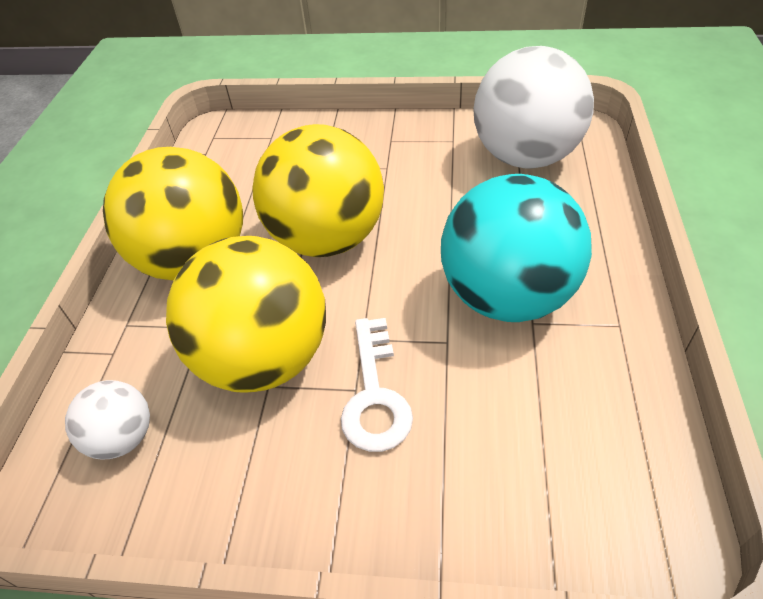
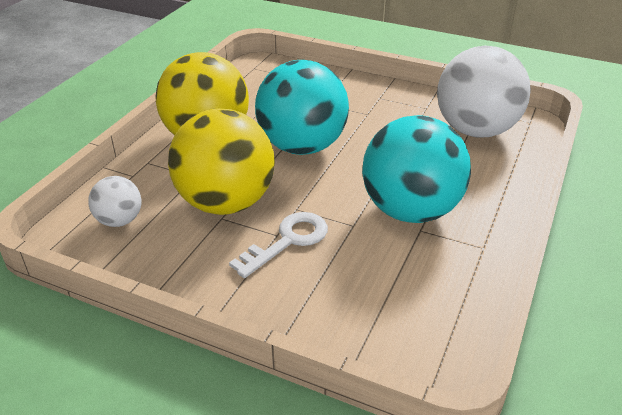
camera: 15 degrees right, 10 degrees down
(327, 239) = (302, 146): yellow ball -> turquoise ball
(375, 395) = (288, 241): white key -> white key turned 150 degrees counterclockwise

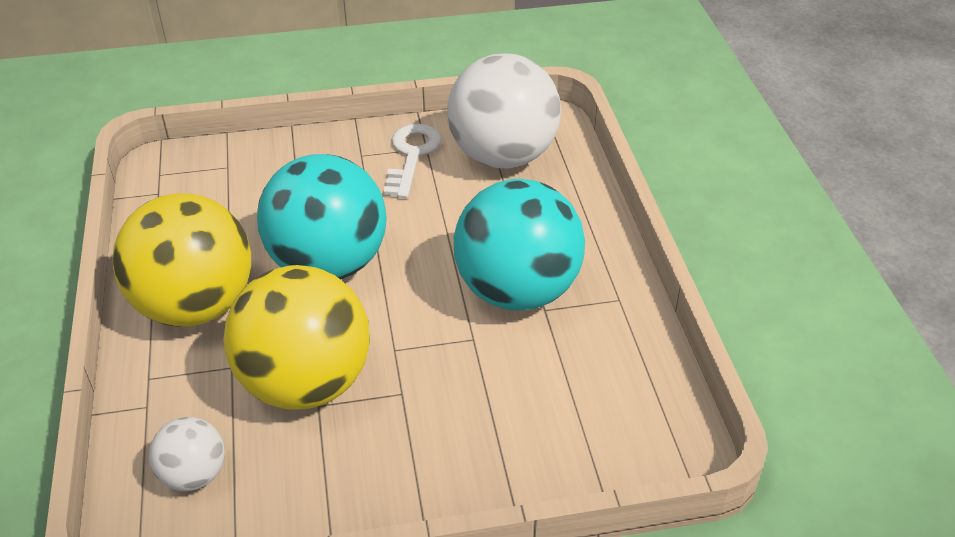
camera: 35 degrees left, 5 degrees up
(288, 241) = (421, 394): white key -> white key (412, 155)

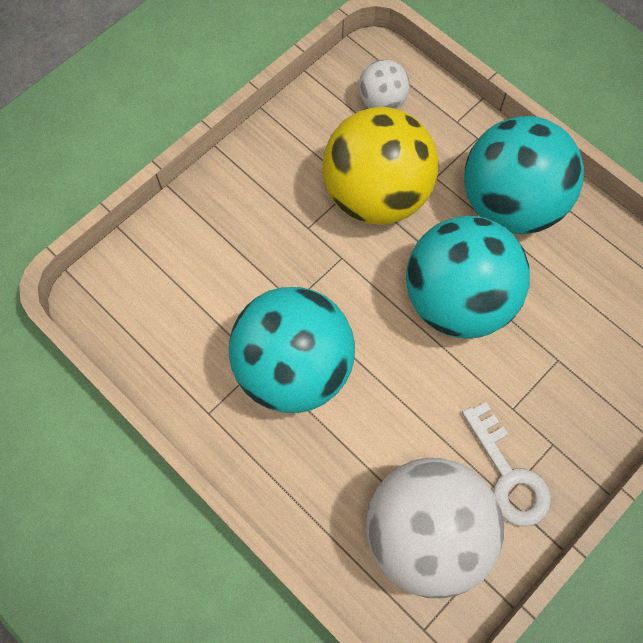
camera: 145 degrees right, 25 degrees up
(195, 306) = (510, 204): yellow ball -> turquoise ball

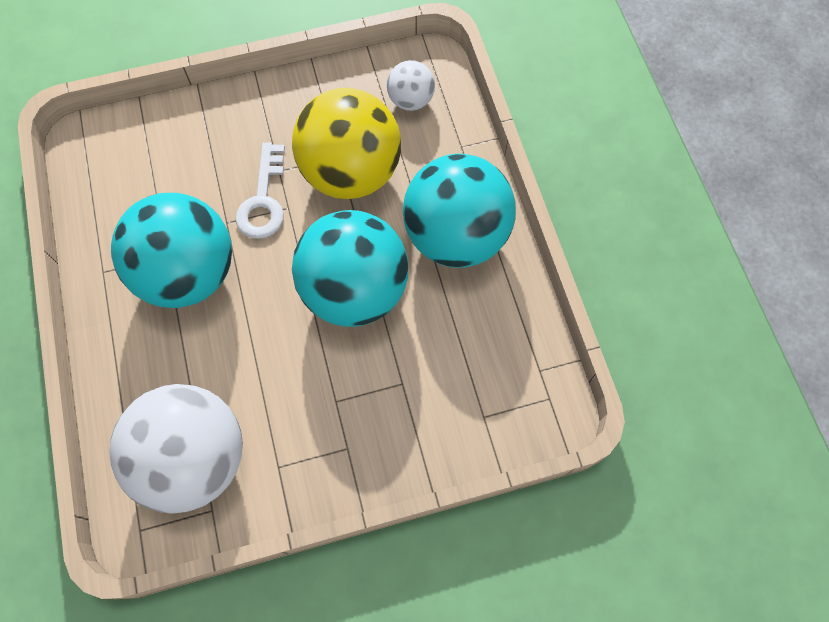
camera: 30 degrees right, 0 degrees up
(508, 475) = (292, 451): white key -> white key (263, 200)

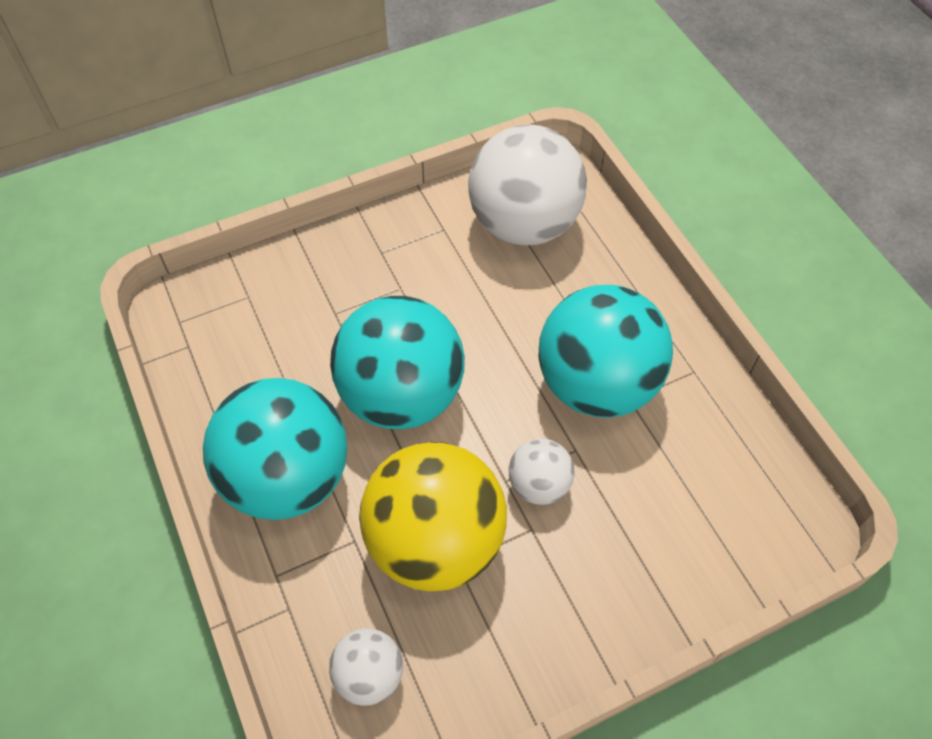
camera: 170 degrees right, 10 degrees down
(263, 200) = (539, 485): white key -> white ball

